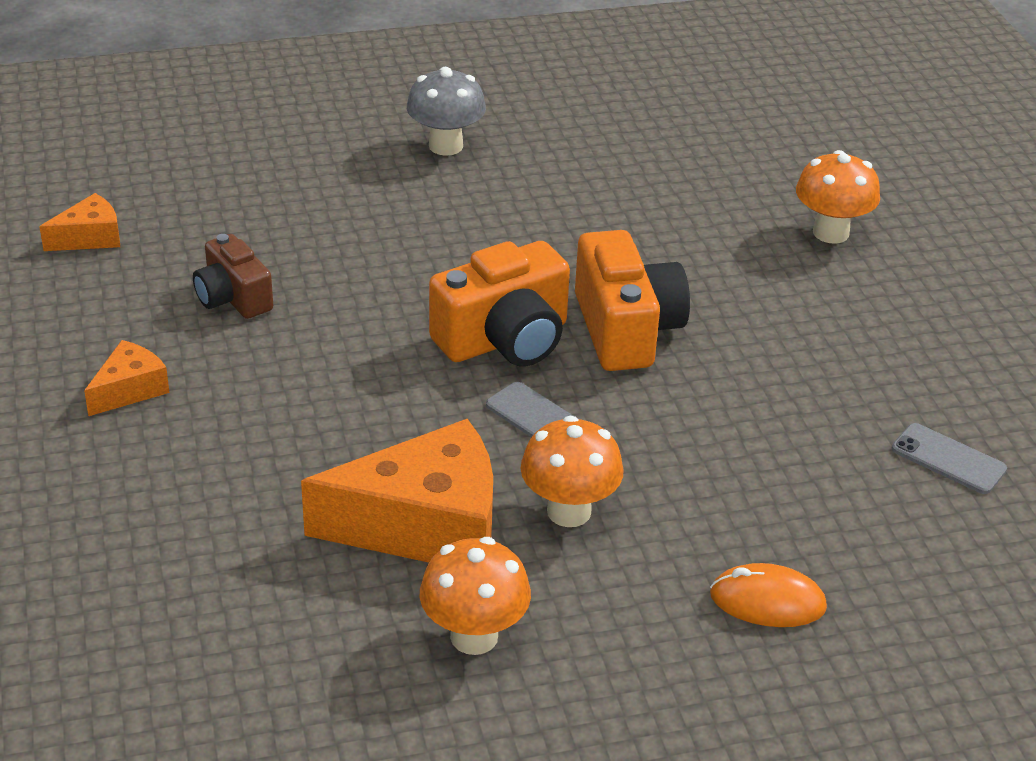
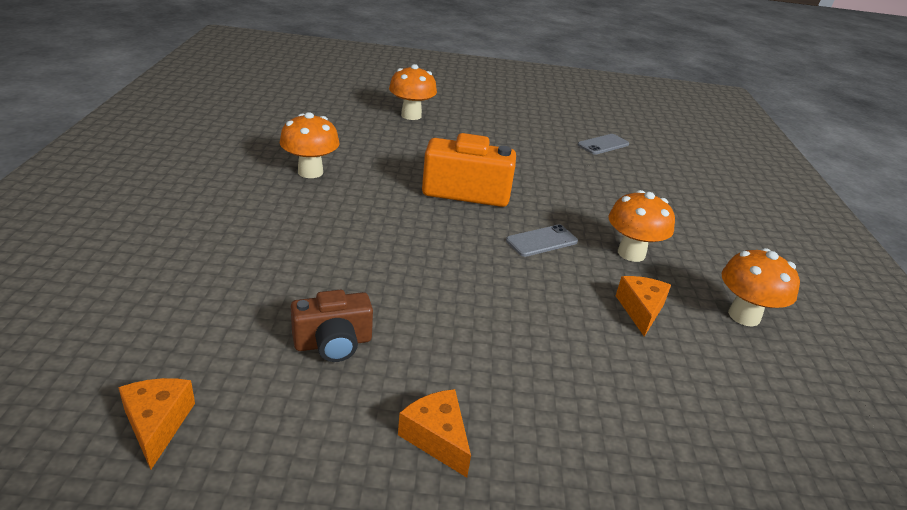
camera: 75 degrees left, 5 degrees down
(425, 526) = (641, 310): orange cheese -> orange cheese, size x0.48
(445, 146) = (208, 196): grey mushroom -> none
(505, 339) = (456, 232): orange camera -> none
(562, 194) = (310, 172): none -> orange mushroom
(767, 601) = (704, 215): orange mouse -> none

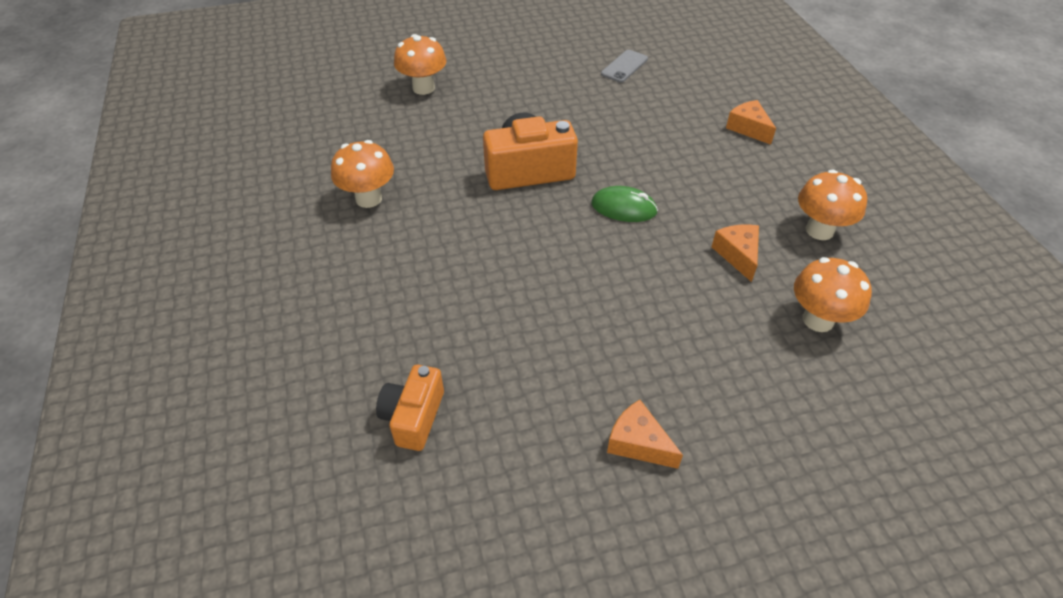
camera: 15 degrees left, 15 degrees up
(157, 424) = (411, 521): orange cheese -> orange cheese (748, 128)
(227, 339) = (413, 417): none -> orange camera
(333, 343) = (506, 386): brown camera -> none
(541, 241) = (623, 208): grey phone -> green mouse
(631, 253) = (704, 194): orange mushroom -> orange mushroom (818, 320)

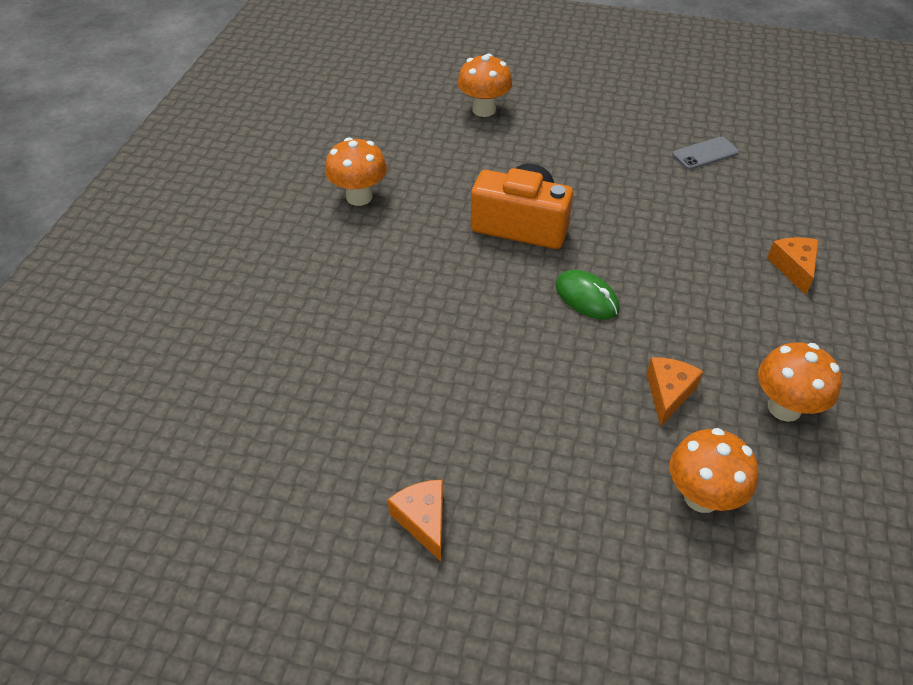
camera: 30 degrees right, 0 degrees up
(413, 417) = (256, 402): orange camera -> none

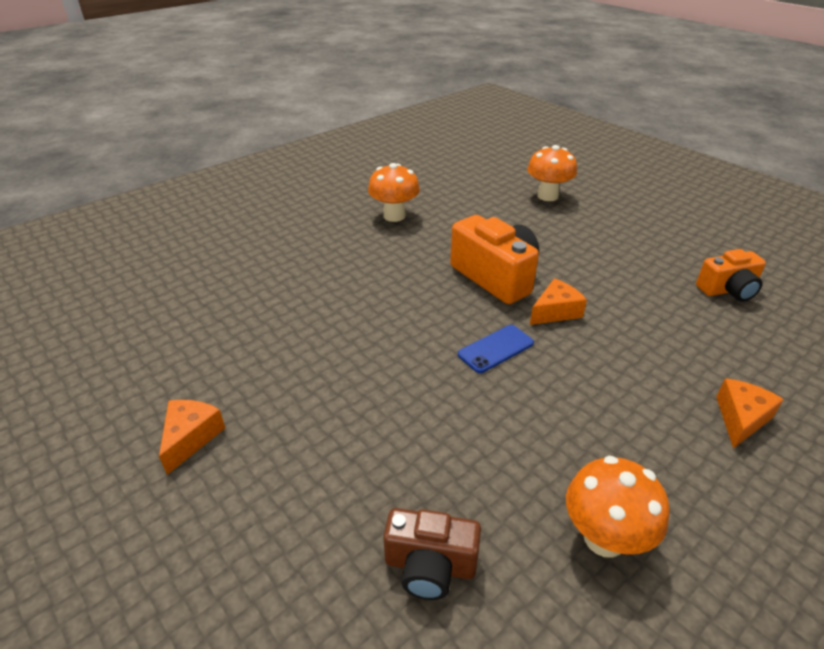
camera: 35 degrees right, 10 degrees down
(586, 298) = (496, 349): green mouse -> blue phone
(668, 393) = (492, 458): orange cheese -> orange cheese (555, 311)
(701, 496) = (430, 565): orange mushroom -> brown camera
(705, 153) = (728, 290): grey phone -> orange camera

